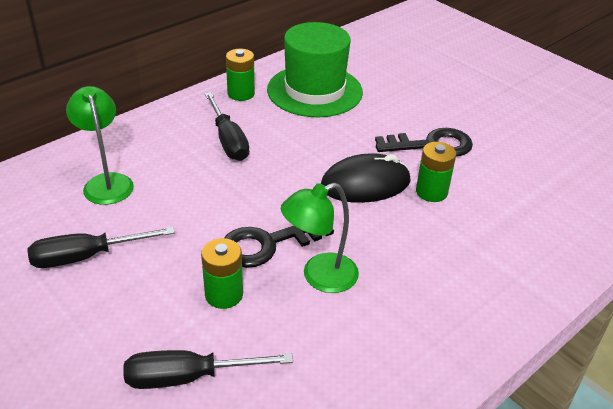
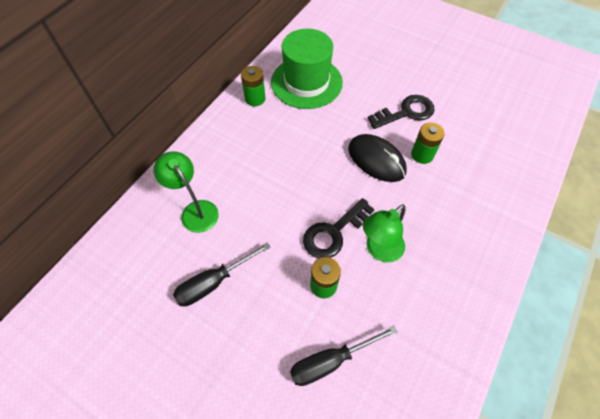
camera: 15 degrees left, 20 degrees up
(228, 140) = (266, 146): black screwdriver -> none
(365, 184) = (376, 160): black mouse -> black mouse turned 75 degrees clockwise

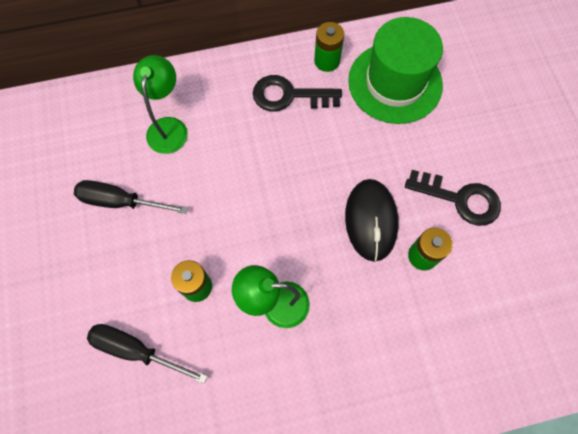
camera: 45 degrees right, 10 degrees up
(333, 232) = (255, 251): black key -> black key (289, 96)

